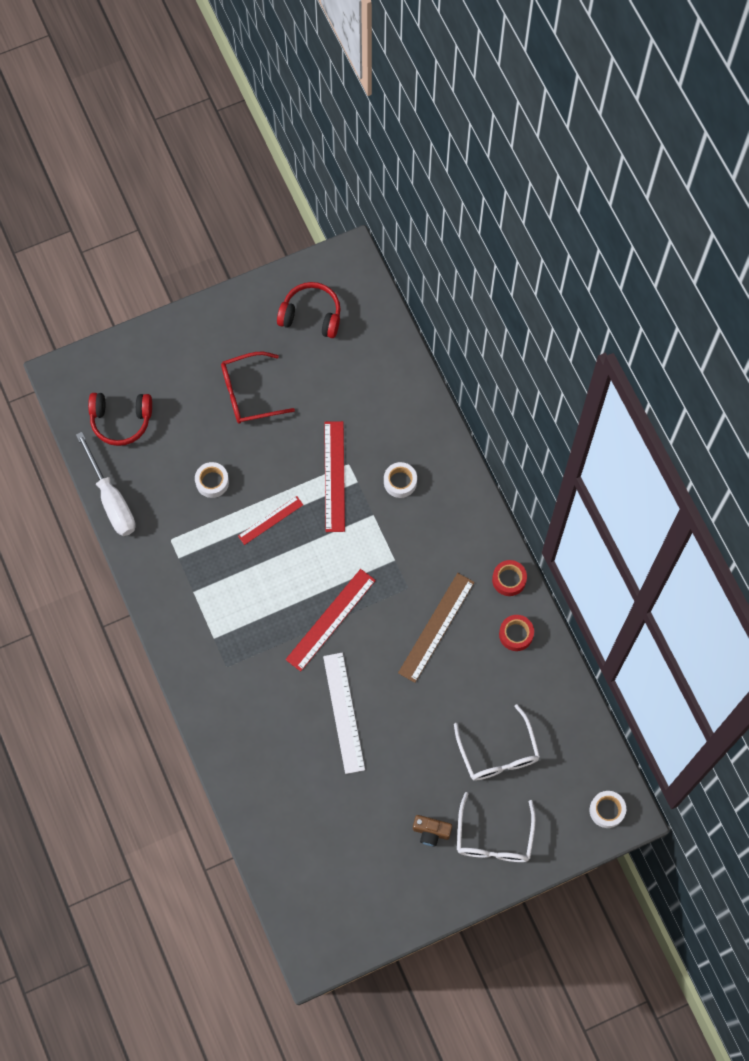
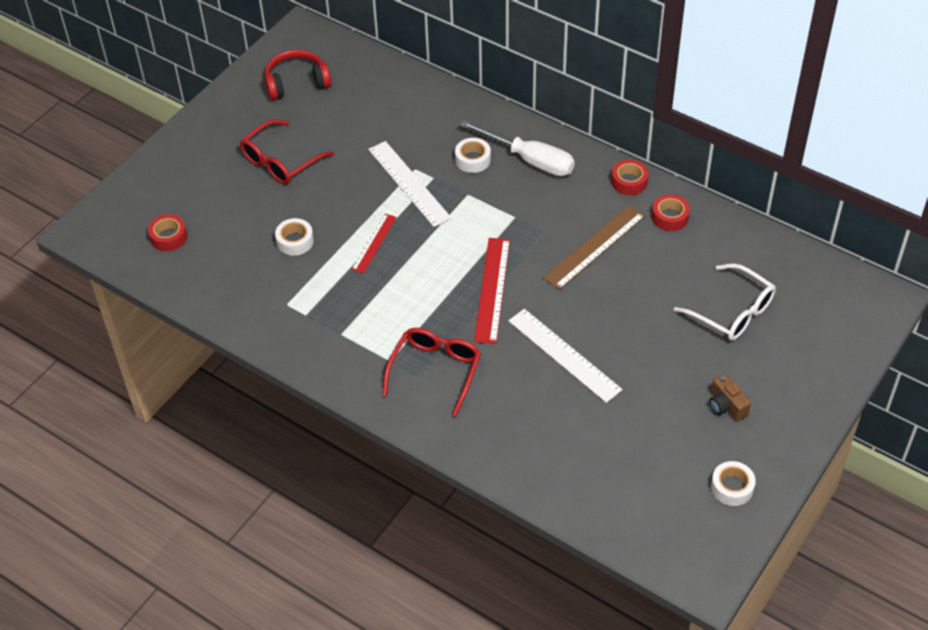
camera: 30 degrees left, 20 degrees down
(111, 499) = (203, 301): white screwdriver -> white screwdriver (530, 160)
(121, 420) = (169, 237): red headphones -> red tape
(240, 668) = (435, 371): none -> red glasses
(334, 476) = (408, 183): red ruler -> white ruler
(431, 832) = (726, 406): brown camera -> brown camera turned 75 degrees clockwise
(436, 627) = (595, 247): brown ruler -> brown ruler turned 45 degrees clockwise
(494, 838) = (787, 379): white glasses -> none
(607, 810) = (866, 304): white tape -> white tape (732, 487)

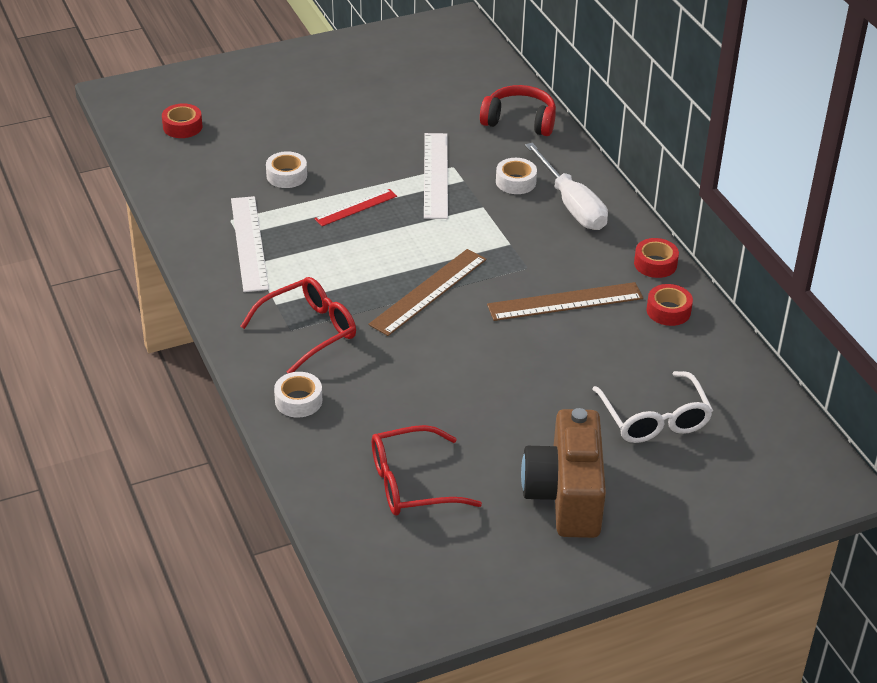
camera: 30 degrees right, 10 degrees down
(280, 161) = (336, 111): red glasses -> red glasses (411, 483)
(296, 83) = (411, 58): red headphones -> red headphones (519, 121)
(492, 289) = (429, 292): red ruler -> brown ruler
(564, 355) = (444, 375): white ruler -> white ruler (249, 243)
(726, 406) = (566, 496): brown camera -> brown camera, size x2.20
(732, 487) = (500, 568): white tape -> white tape (298, 400)

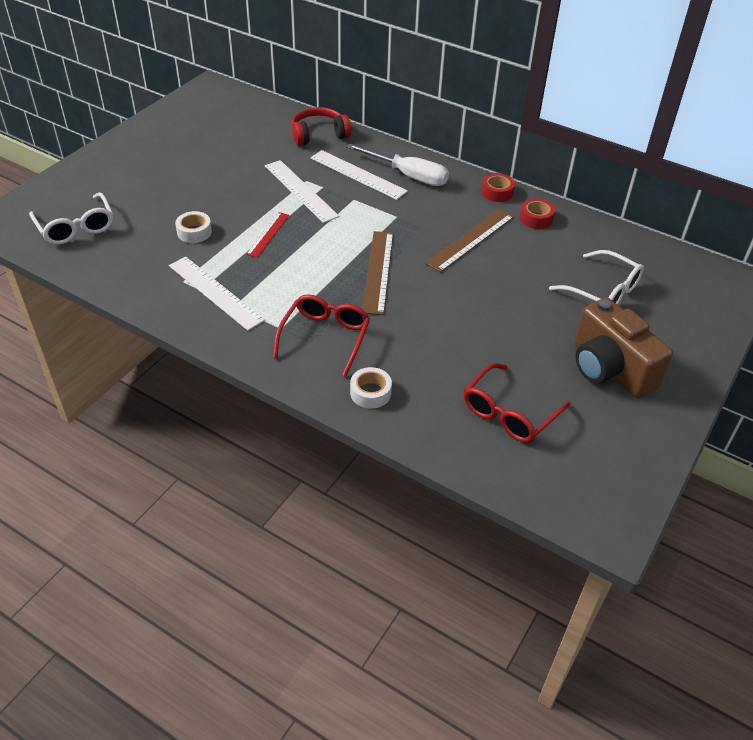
camera: 35 degrees left, 5 degrees up
(182, 127) = (76, 227): red tape -> white glasses
(515, 182) = (357, 174): white tape -> white ruler

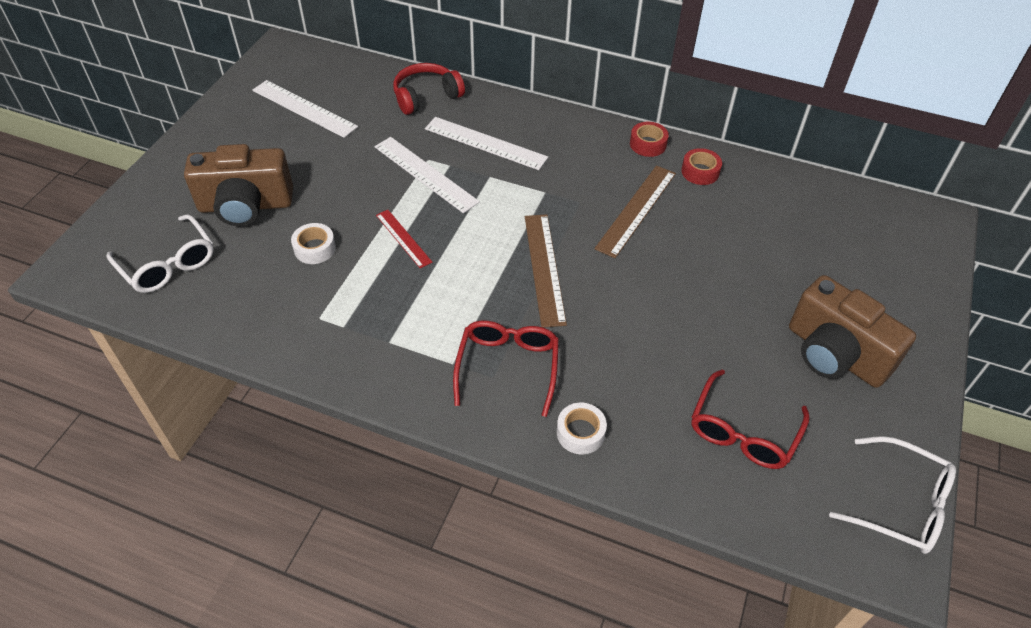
camera: 10 degrees left, 5 degrees up
(148, 195) = (246, 206): none -> brown camera
(215, 292) = (362, 327): white ruler -> white ruler (304, 108)
(268, 234) = (403, 238): red ruler -> red ruler turned 45 degrees counterclockwise
(408, 175) = (543, 136): white screwdriver -> none
(603, 291) = (799, 254): white glasses -> white glasses (901, 504)

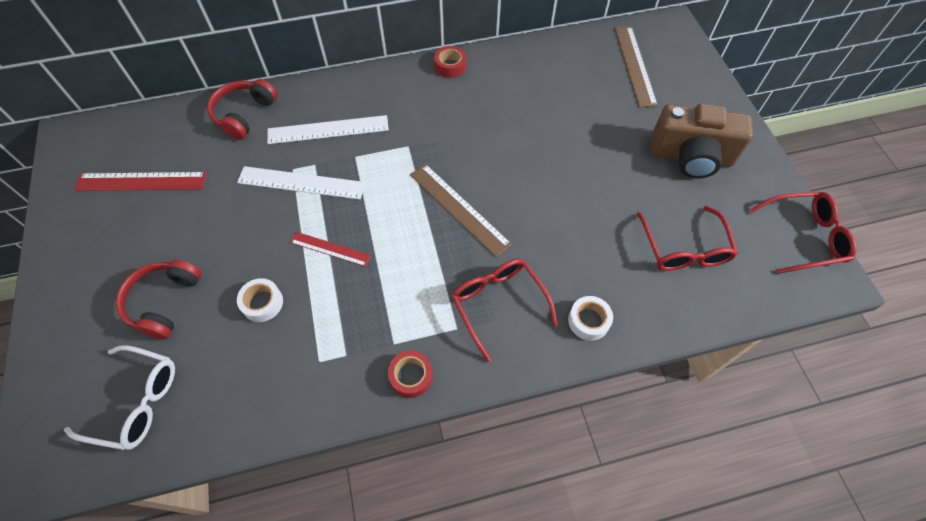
camera: 35 degrees left, 10 degrees up
(246, 206) = (164, 302): brown camera -> red headphones
(304, 108) = (141, 181): white ruler -> red ruler
(636, 210) = (485, 123): brown ruler -> brown ruler (635, 65)
(700, 172) = (503, 69): red tape -> red tape (411, 376)
(901, 504) = (804, 237): white glasses -> red glasses

